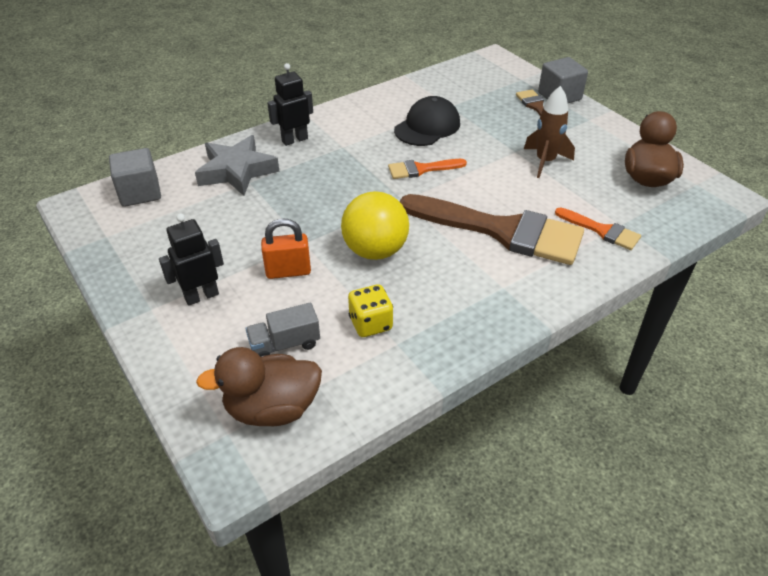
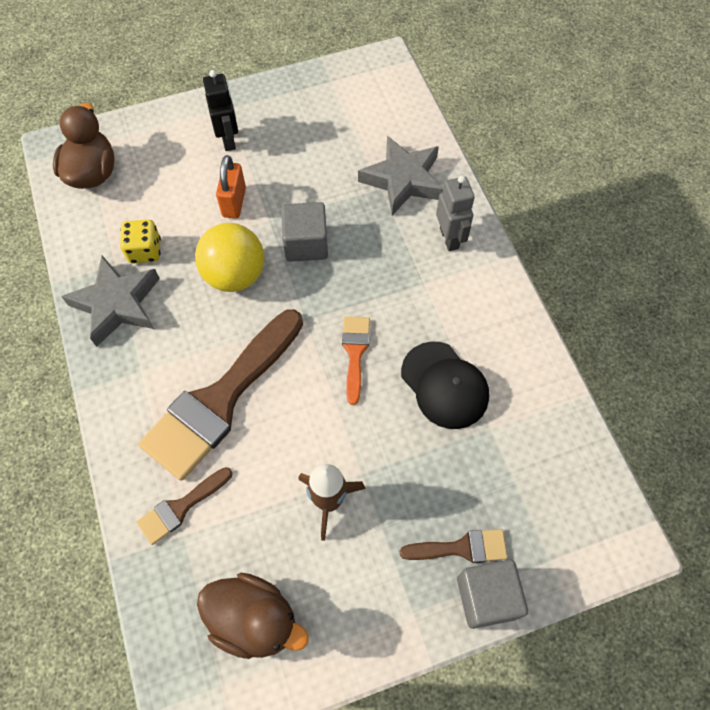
camera: 105 degrees right, 20 degrees up
(140, 193) = (388, 103): grey cube -> grey cube (306, 244)
(285, 344) = (150, 188): grey truck -> none
(294, 140) = (449, 238): black robot -> grey robot
(443, 326) = (117, 304): none -> grey star
(601, 230) = (181, 507): orange brush -> brown brush

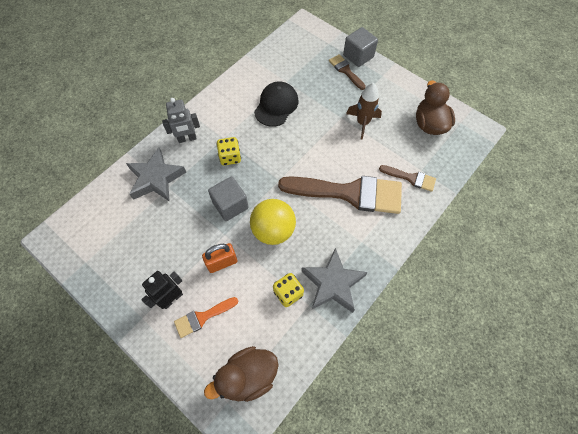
camera: 120 degrees left, 0 degrees up
(355, 353) = (283, 148): orange brush -> orange brush (202, 317)
(383, 277) = (230, 157): none -> yellow dice
(449, 238) = (187, 139): grey robot -> grey robot turned 150 degrees counterclockwise

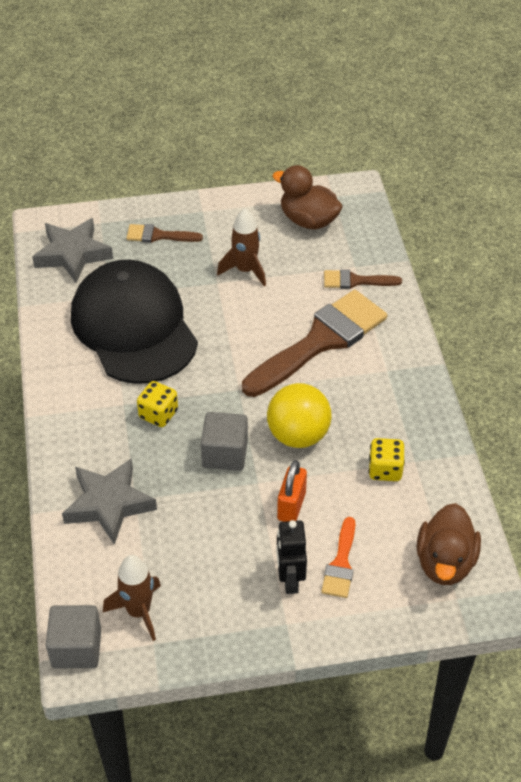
camera: 50 degrees left, 15 degrees down
(100, 241) = (139, 611): none -> brown rocket
(187, 139) = (84, 439): grey robot -> none
(276, 105) = (134, 327): black cap -> black cap, size x1.87
(333, 283) = (410, 425): grey star -> grey star (73, 254)
(358, 56) = (151, 211): grey cube -> grey cube (76, 648)
(411, 178) = (356, 281): brown brush -> brown brush turned 150 degrees counterclockwise

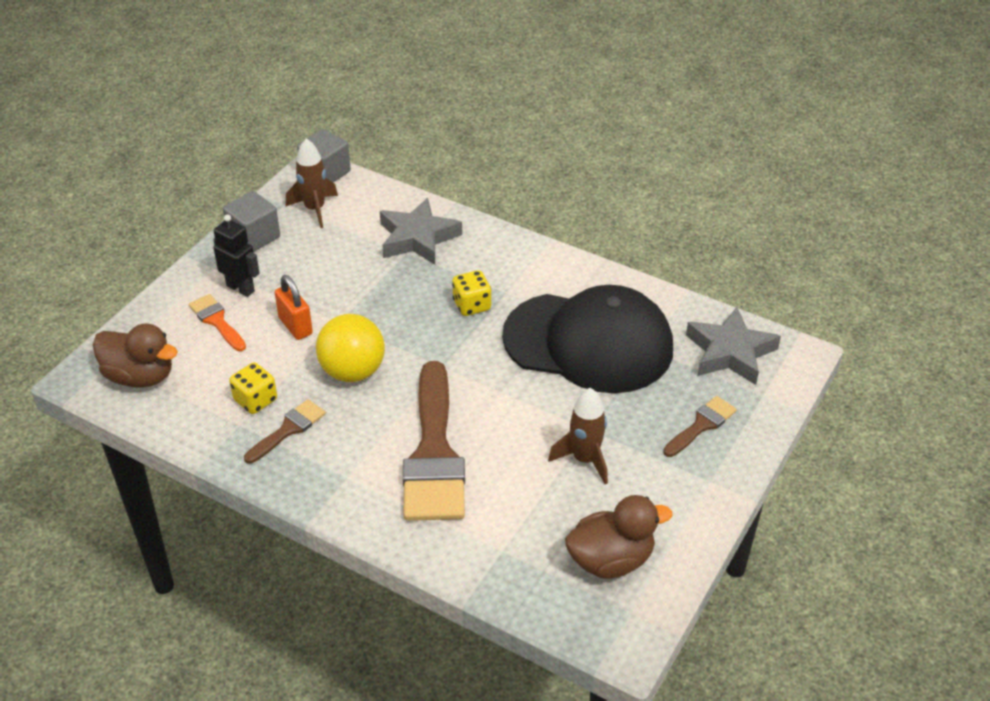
camera: 130 degrees right, 5 degrees down
(225, 454) = (387, 319): grey cube -> grey cube (254, 237)
(356, 281) = (480, 536): brown brush -> brown brush (288, 430)
(445, 562) = (140, 376): brown duck -> brown duck turned 150 degrees clockwise

